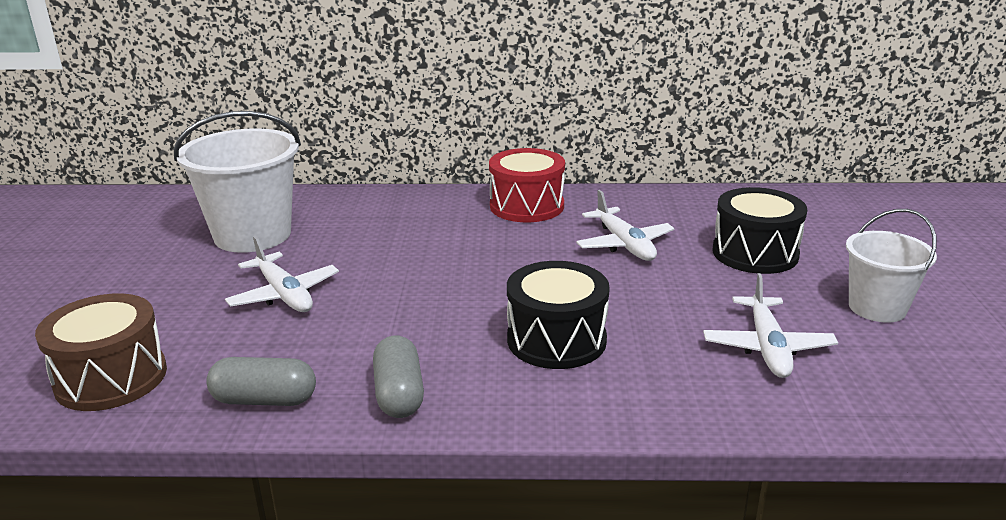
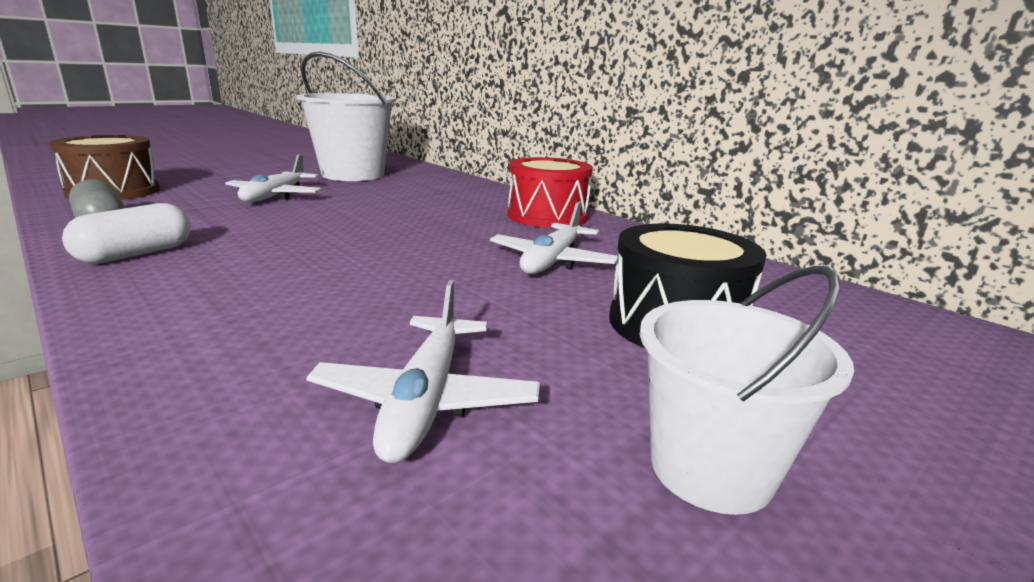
camera: 45 degrees right, 5 degrees down
(399, 394) = (136, 254): grey capsule -> white capsule
(556, 340) = (299, 281): black drum -> none
(767, 347) = (426, 399): white plane -> white plane turned 45 degrees counterclockwise

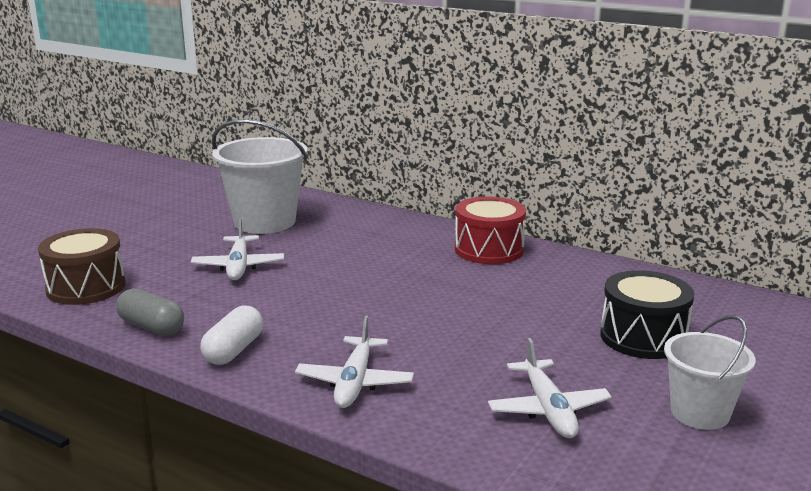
camera: 15 degrees left, 0 degrees up
(552, 261) = (532, 299): white plane -> white plane (355, 382)

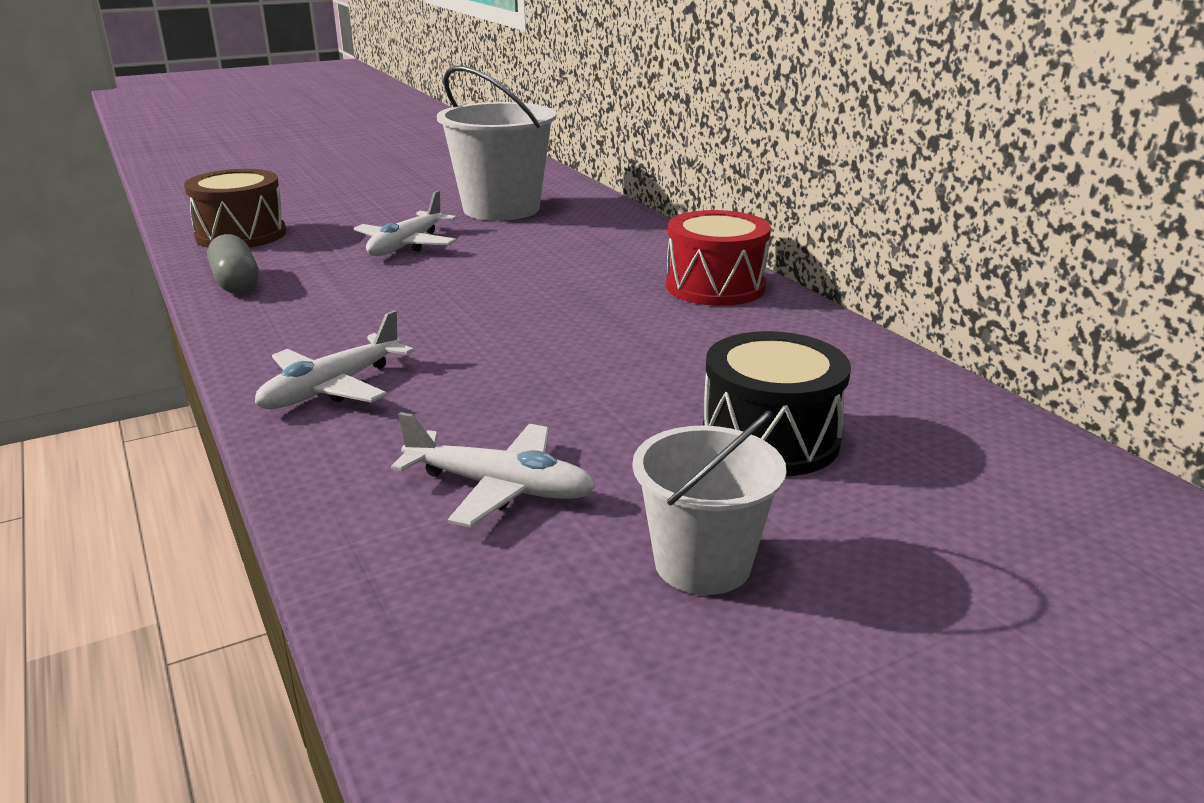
camera: 30 degrees right, 5 degrees up
(234, 350) = (271, 323): white capsule -> none
(548, 409) = (499, 487): white plane -> white plane turned 90 degrees counterclockwise

